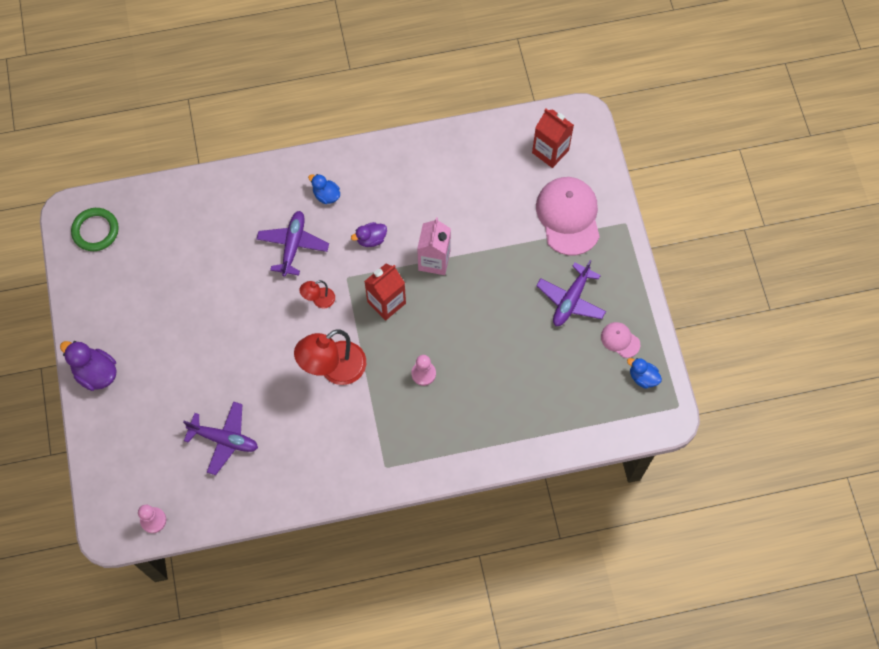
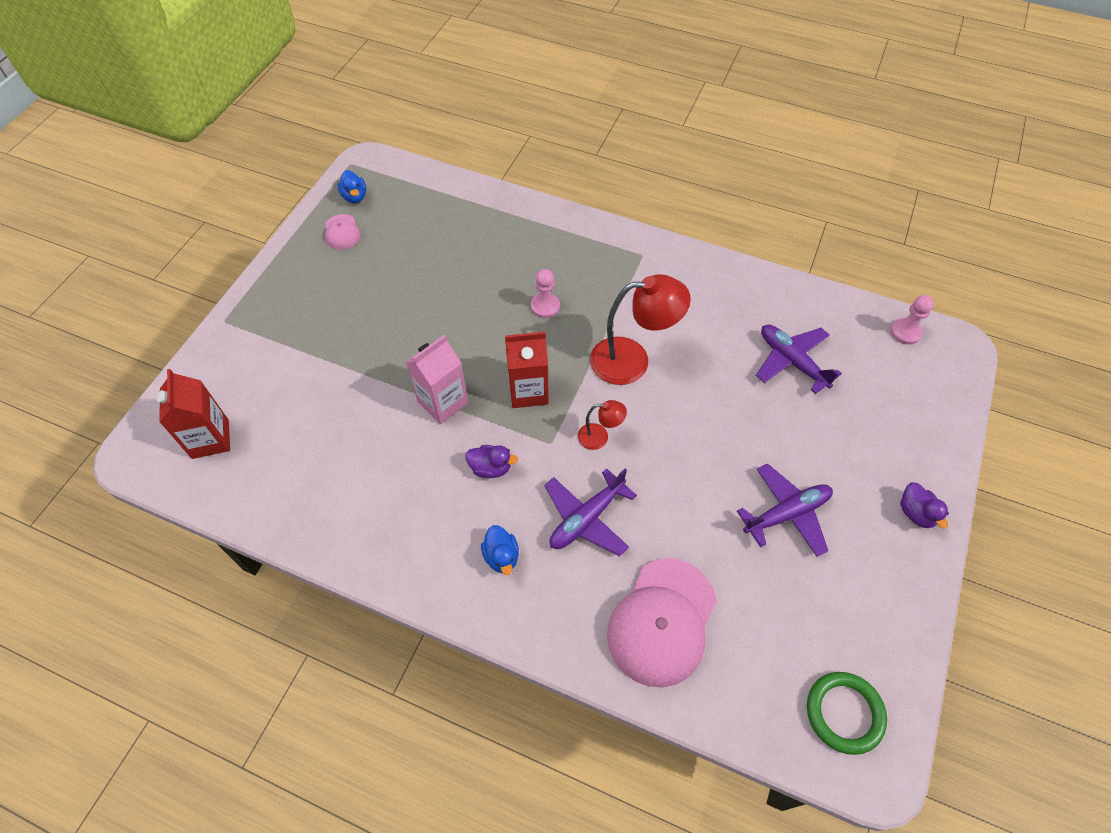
camera: 145 degrees left, 10 degrees down
(96, 373) = (916, 513): purple duck -> purple duck, size x0.62
(568, 216) = (268, 361): pink cap -> pink cap (662, 622)
(571, 300) = (348, 287): purple plane -> purple plane (786, 514)

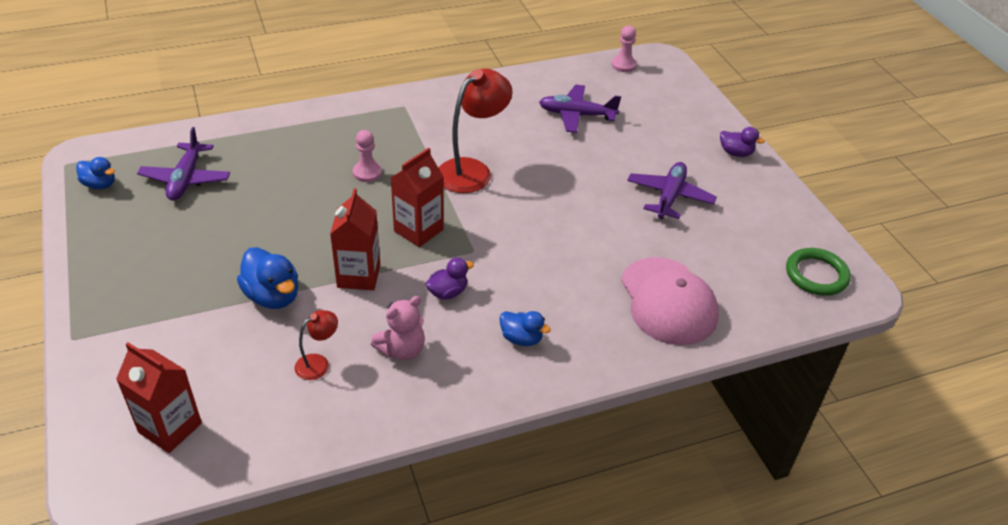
camera: 45 degrees left, 15 degrees down
(342, 232) = (119, 215): pink cap -> none
(369, 377) = (273, 296): none -> blue duck
(406, 494) = (402, 350): none -> pink teddy bear
(443, 402) = (359, 276): pink carton -> red carton
(587, 518) = (552, 278): purple plane -> purple plane (186, 179)
(599, 437) = (504, 227): red lamp -> red lamp (318, 363)

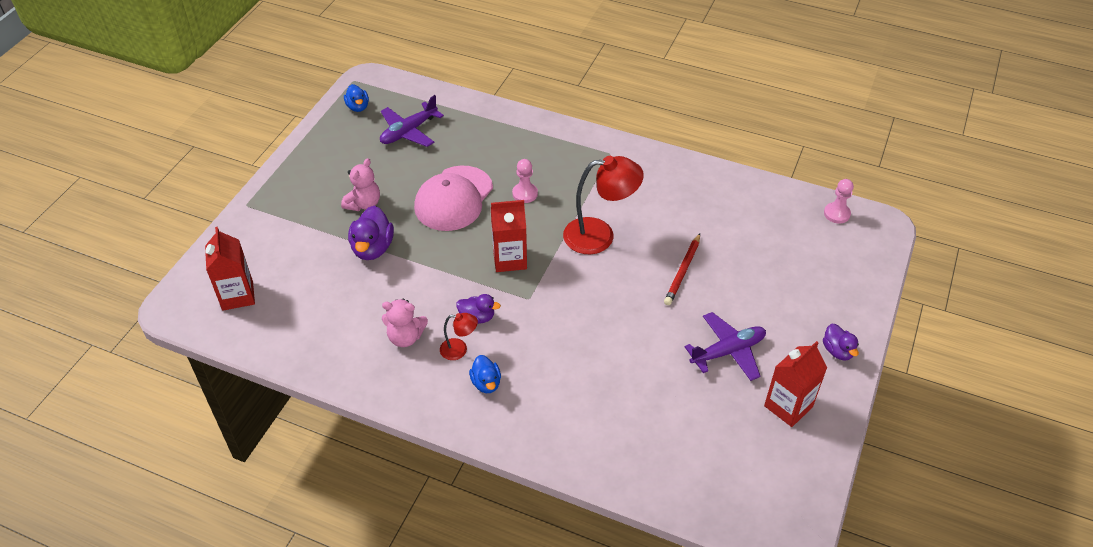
camera: 45 degrees right, 5 degrees up
(214, 264) = (364, 204): none -> pink teddy bear
(273, 296) = (372, 248): blue duck -> purple duck
(318, 363) = (350, 311): red lamp -> red lamp (459, 349)
(359, 276) = (436, 268): red carton -> red carton (788, 406)
(568, 161) = (683, 271): none -> red pencil
(576, 115) = (737, 236): purple plane -> none
(668, 301) = (620, 430): pink cap -> pink cap (454, 199)
(816, 275) = (769, 496): green ring -> none

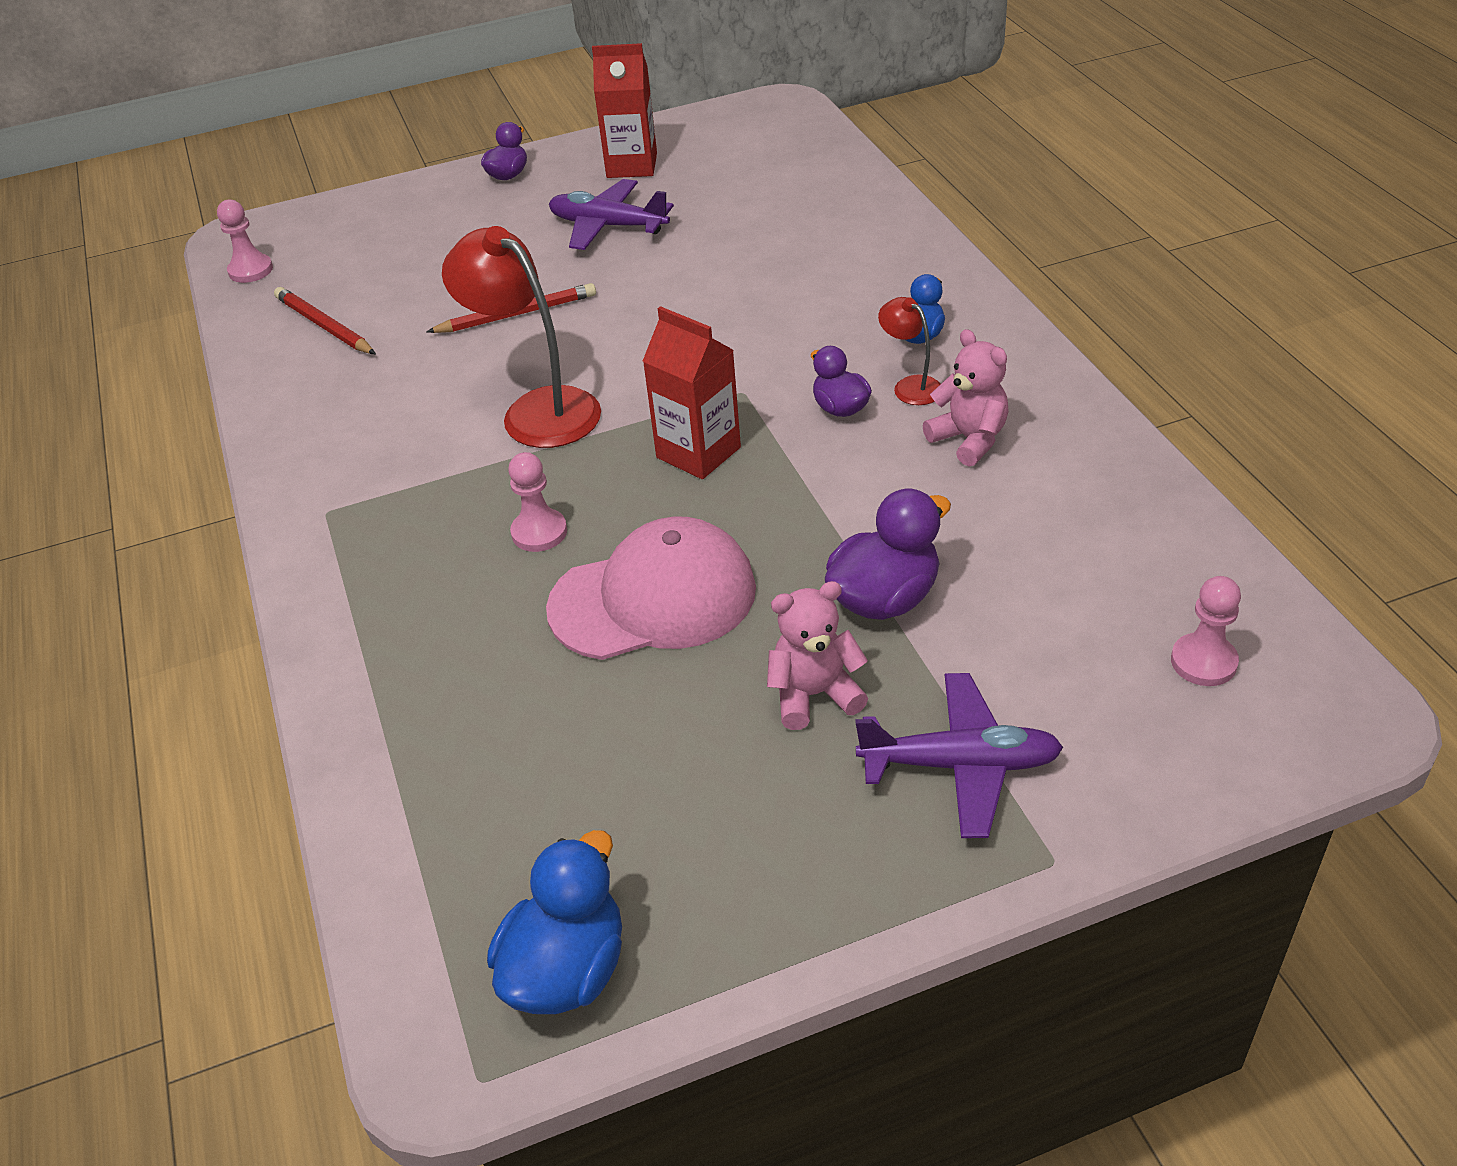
camera: 130 degrees left, 5 degrees down
(237, 295) = (1203, 662): red carton -> pink pawn
(358, 107) = (567, 969): blue duck -> blue duck, size x1.61
(409, 131) = (550, 805): purple plane -> purple plane (960, 765)
(751, 212) = (324, 326): none -> red pencil

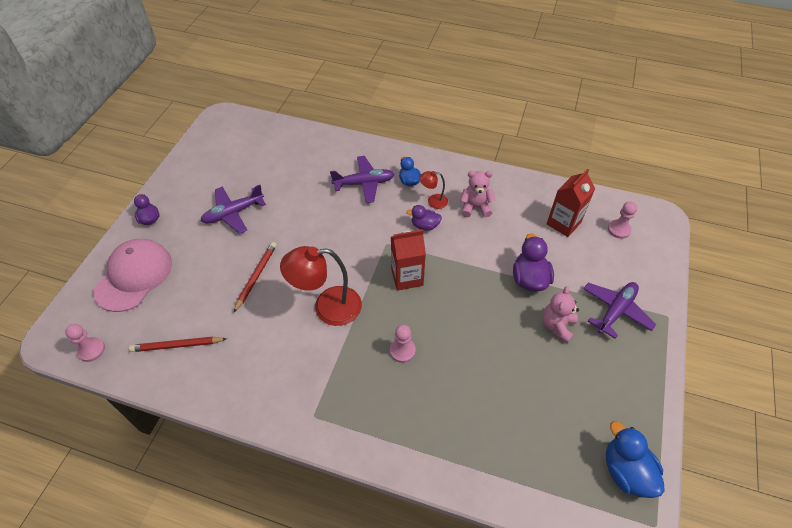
camera: 55 degrees left, 10 degrees up
(632, 165) = (200, 180): red carton -> red carton (563, 223)
(653, 598) = (472, 339): pink cap -> pink cap (134, 276)
(841, 296) = (364, 183): none -> purple plane

